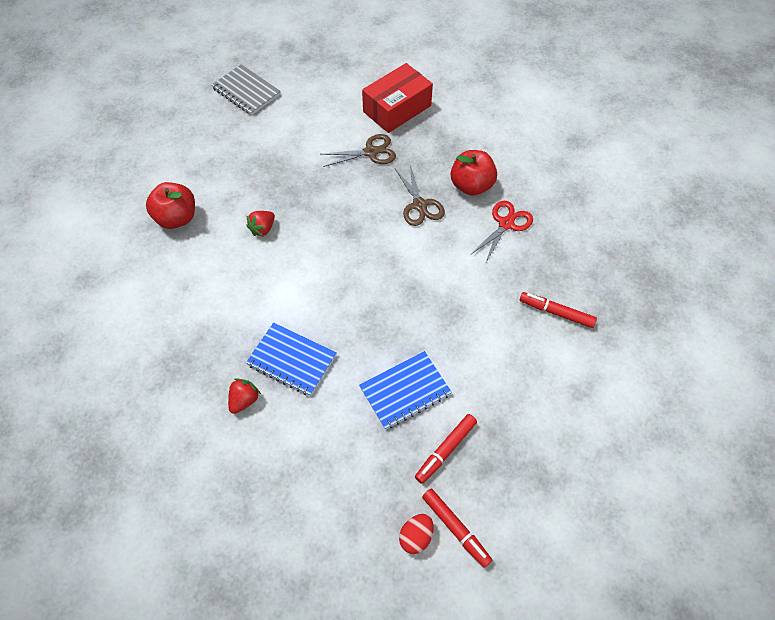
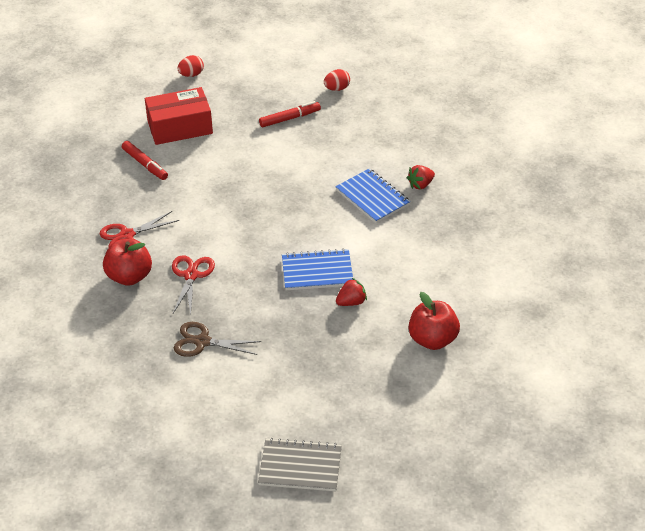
camera: 155 degrees left, 15 degrees down
(246, 91) = (300, 466): grey notebook -> grey notebook turned 60 degrees counterclockwise
(397, 108) = (141, 381): red box -> red box (180, 127)
(405, 391) = (296, 155): blue notebook -> blue notebook (317, 271)
(420, 205) = (191, 275): brown scissors -> red scissors
(456, 528) = (309, 85): red marker -> none
(616, 482) = (191, 75): none -> red egg

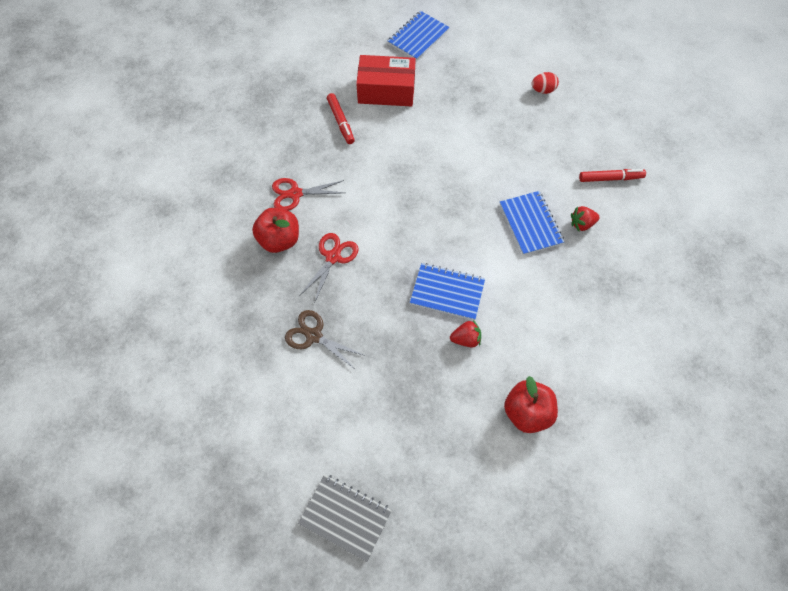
camera: 20 degrees right, 20 degrees up
(191, 75) = (418, 37): red egg -> blue notebook
(290, 118) = (487, 110): red marker -> red marker (610, 178)

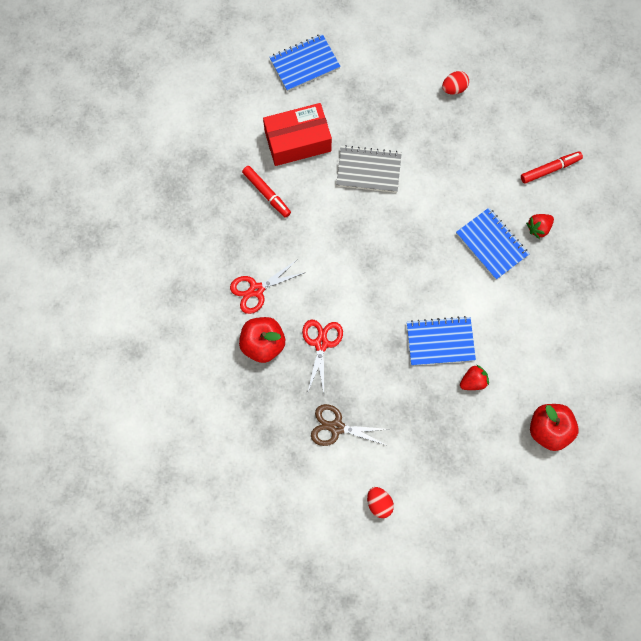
camera: 20 degrees left, 10 degrees up
(323, 423) = (379, 503): none -> red egg
(345, 517) = (431, 575): grey notebook -> grey notebook (368, 170)
(418, 37) = (304, 64): blue notebook -> blue notebook turned 45 degrees clockwise

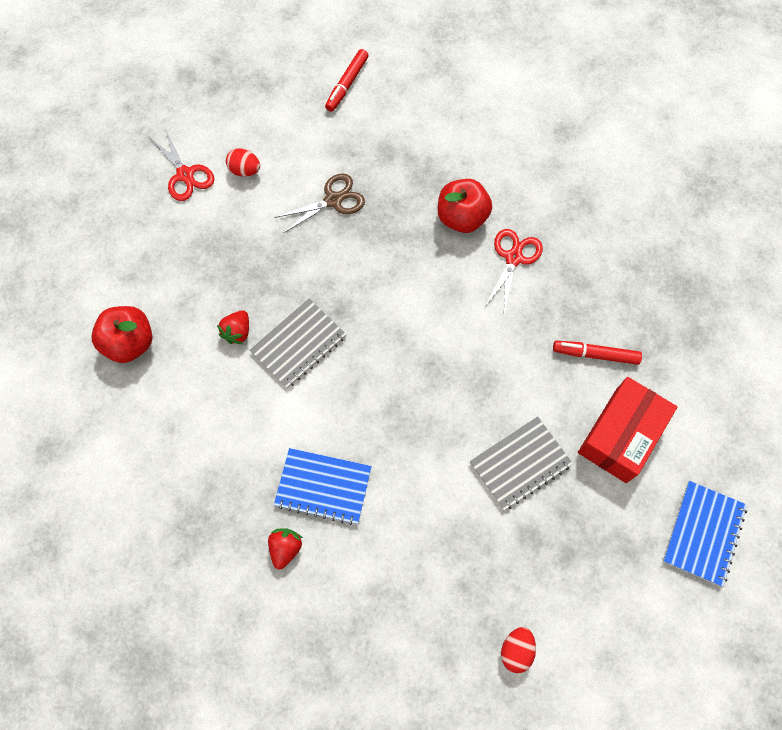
camera: 140 degrees right, 5 degrees down
(321, 343) = (410, 257): red scissors -> red scissors (185, 175)
(440, 341) = (299, 344): blue notebook -> grey notebook
(550, 169) = (324, 636): red marker -> red marker (347, 84)

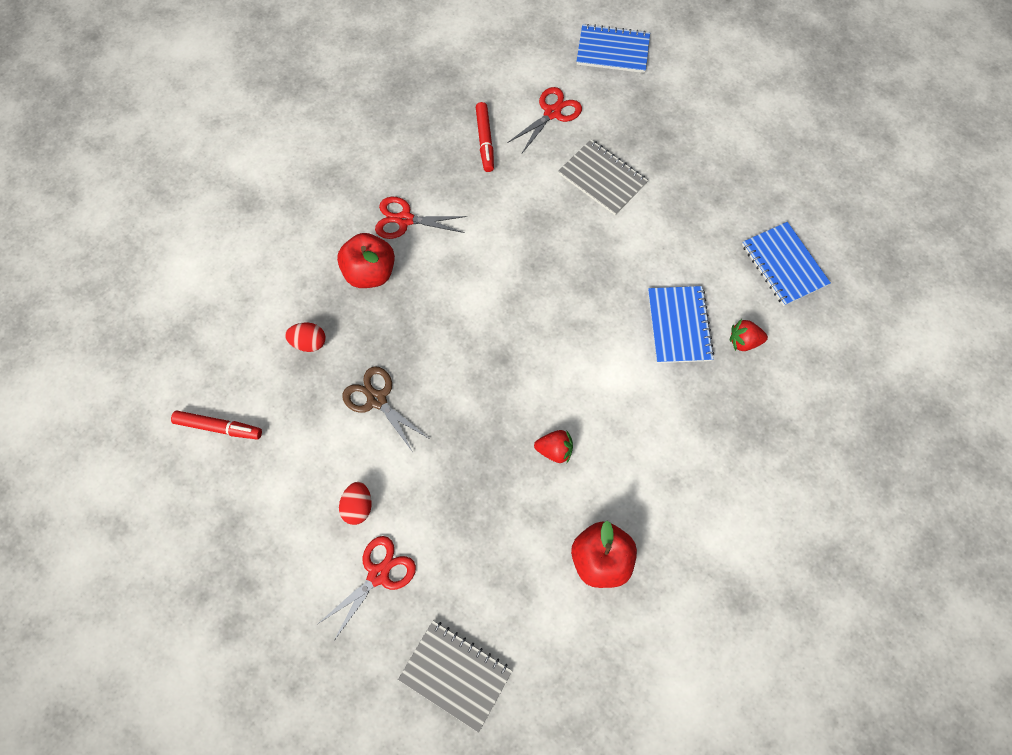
camera: 105 degrees left, 0 degrees up
(299, 344) = (550, 386): grey notebook -> grey notebook (455, 674)
(360, 630) = (783, 265): none -> blue notebook
(516, 650) = (749, 155): red egg -> red egg (309, 342)
(620, 435) = (552, 113): red box -> red scissors

